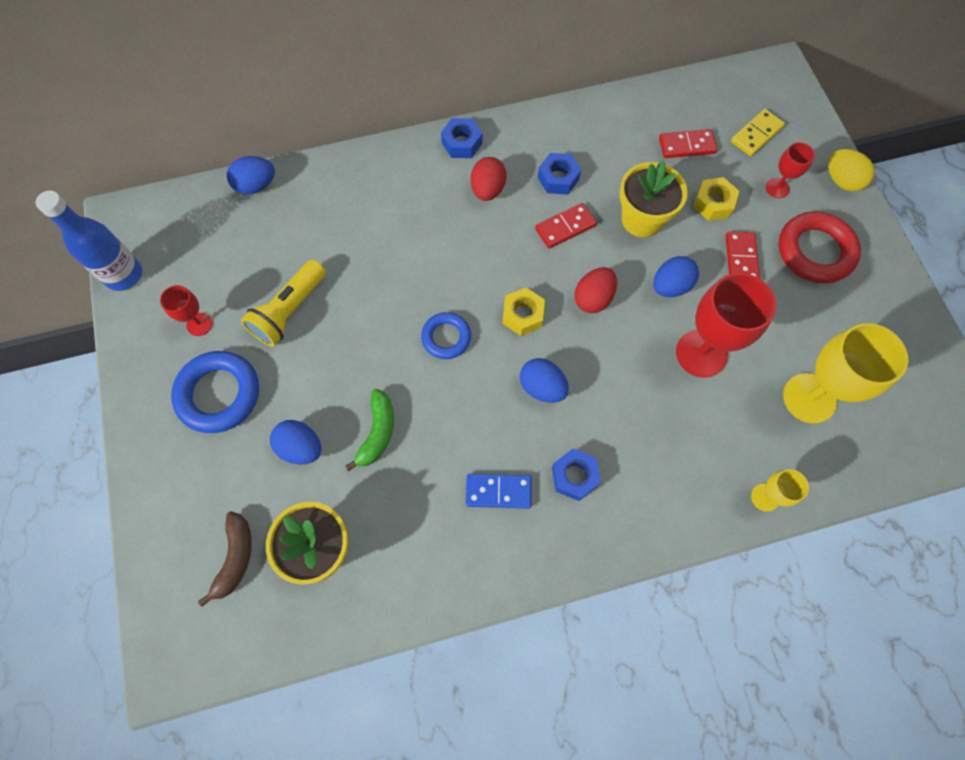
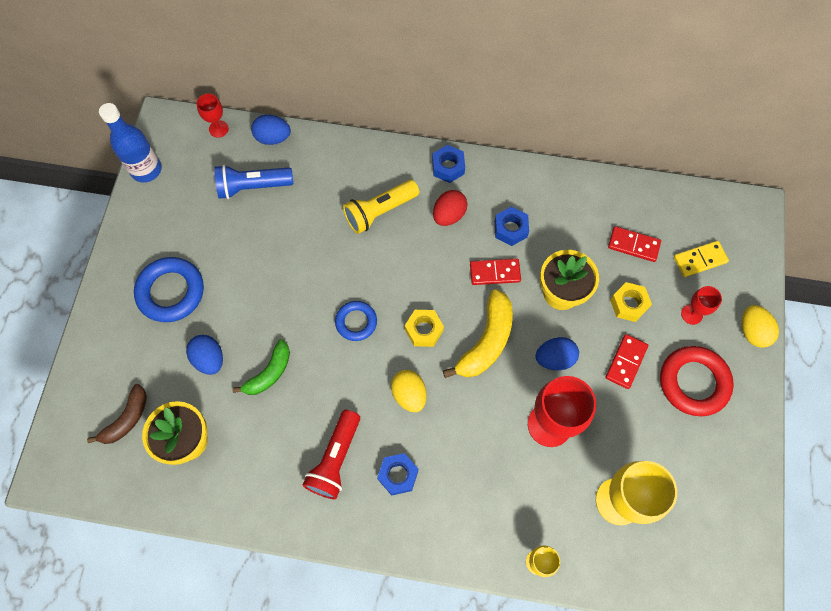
camera: 25 degrees right, 0 degrees up
(199, 324) = (182, 232): red goblet -> red goblet (218, 129)
(258, 244) = (252, 186): none -> blue flashlight
(289, 311) = (250, 249): yellow flashlight -> yellow flashlight (379, 211)
(498, 491) = (335, 459): blue domino -> red flashlight
(542, 387) = (409, 394): blue egg -> yellow egg
(593, 298) = (486, 341): red egg -> yellow banana

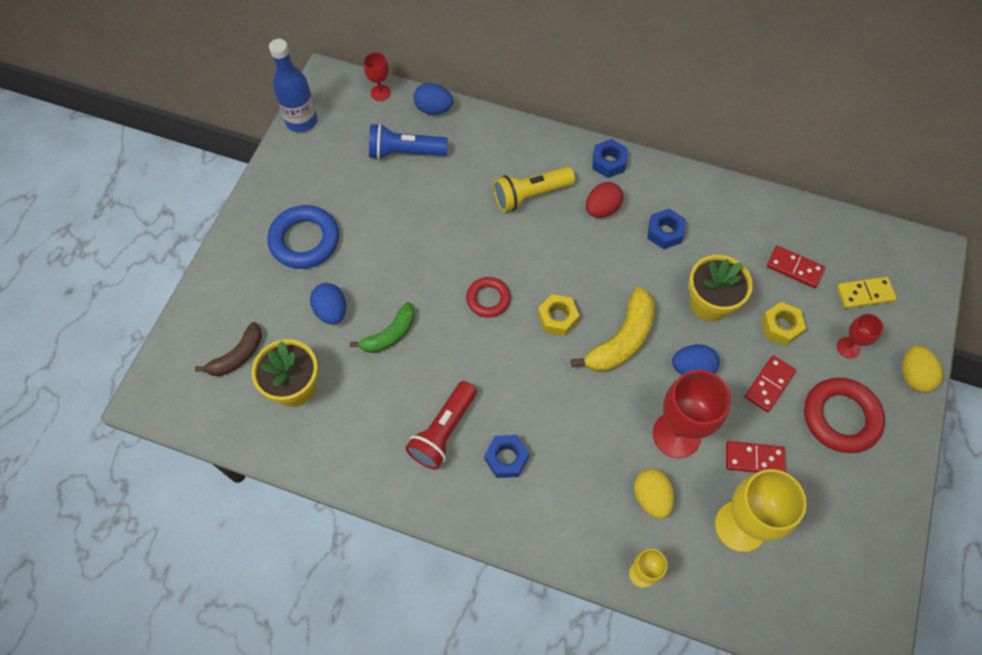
camera: 10 degrees right, 5 degrees down
(356, 322) = (488, 299): blue ring -> red ring
(409, 394) = (531, 379): yellow egg -> yellow egg (651, 497)
(495, 273) = (641, 273): red domino -> red domino (754, 459)

